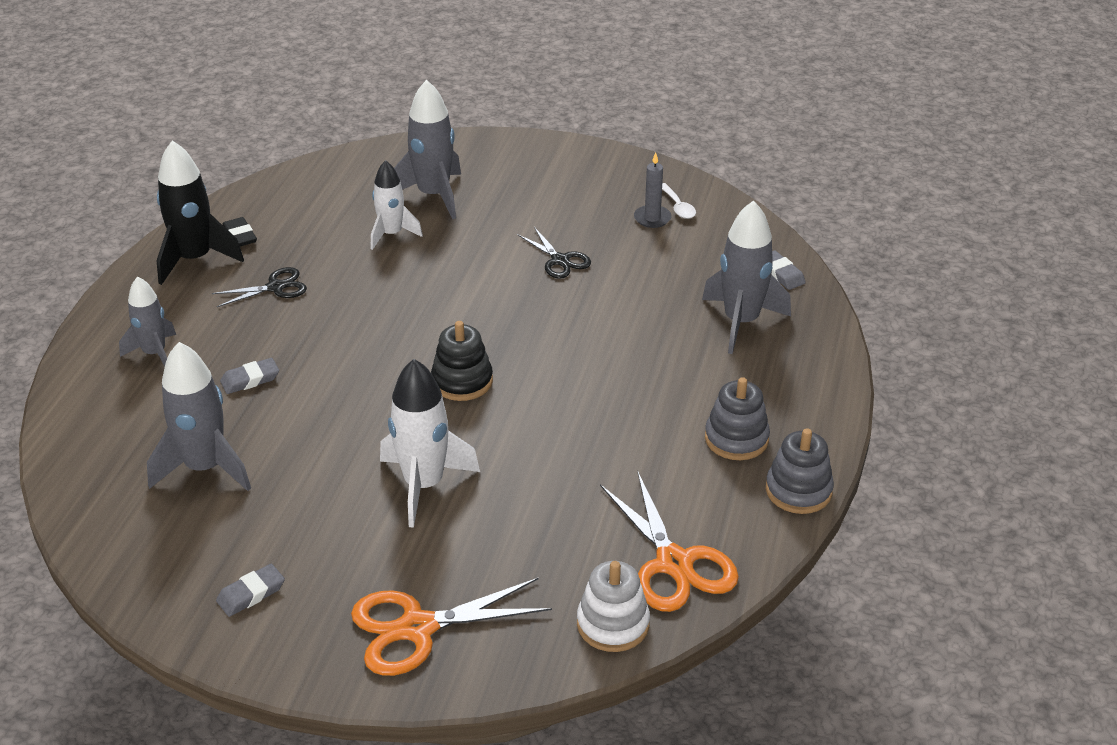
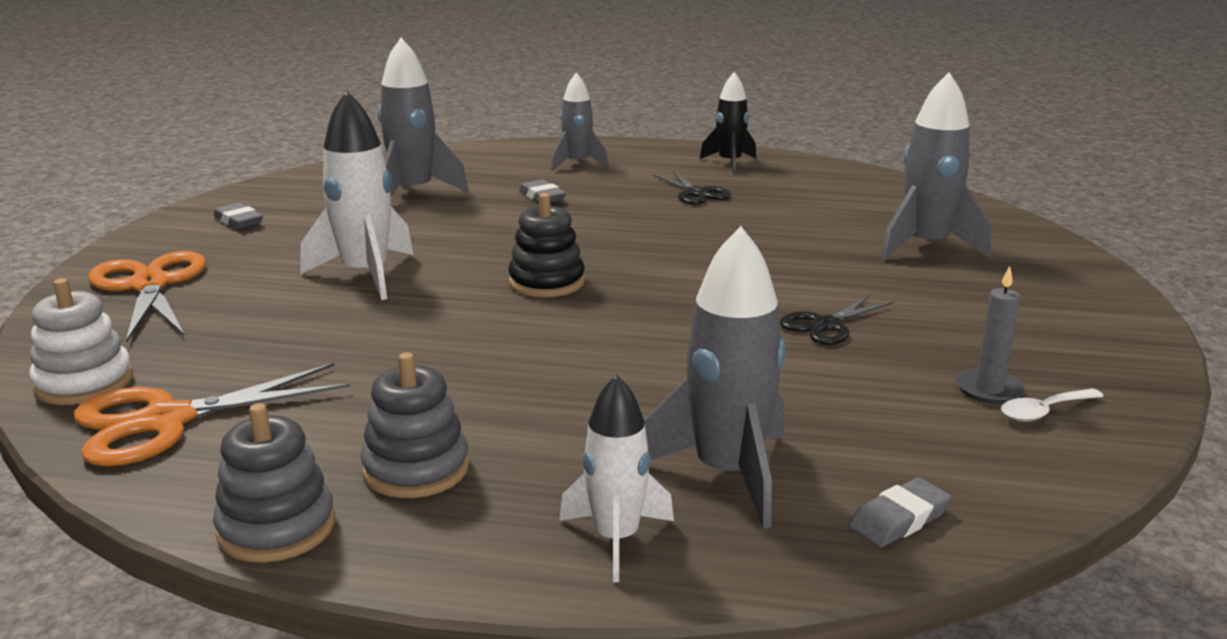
camera: 85 degrees right, 15 degrees down
(195, 259) = (729, 163): black rocket -> black rocket, size x0.65
(240, 236) = (779, 174): black eraser -> none
(391, 234) = (825, 232): white rocket -> white rocket (616, 539)

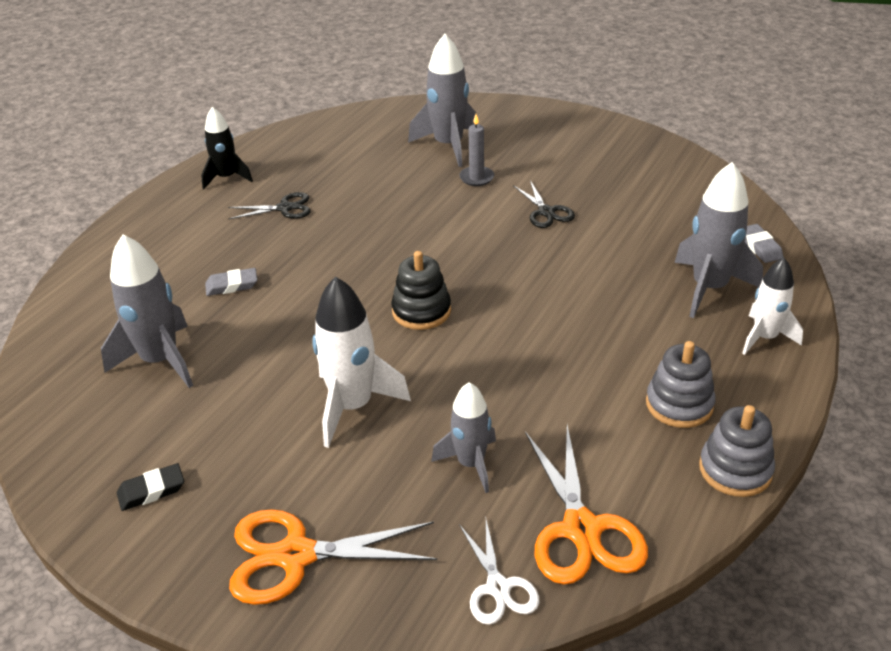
camera: 70 degrees left, 15 degrees up
(84, 383) = (498, 587): white stacking toy -> white scissors
(238, 221) = (151, 491): grey eraser -> black eraser
(577, 164) = (160, 253): grey rocket -> grey rocket (471, 464)
(988, 389) = (643, 184): grey candle -> grey candle (476, 178)
(1044, 411) = (670, 176): white spoon -> none

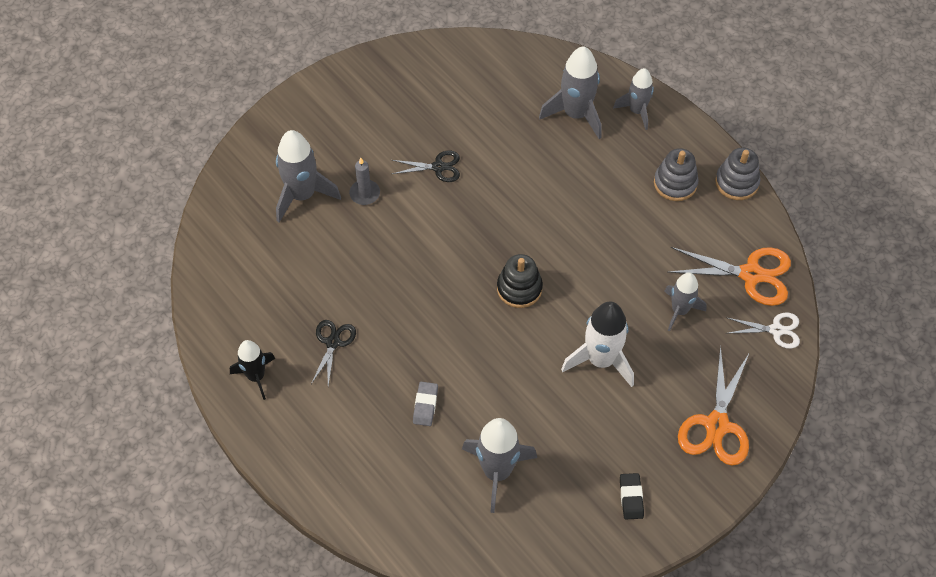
camera: 70 degrees left, 20 degrees up
(760, 247) = (546, 64): grey eraser -> none
(764, 337) = (637, 111): white rocket -> grey rocket

